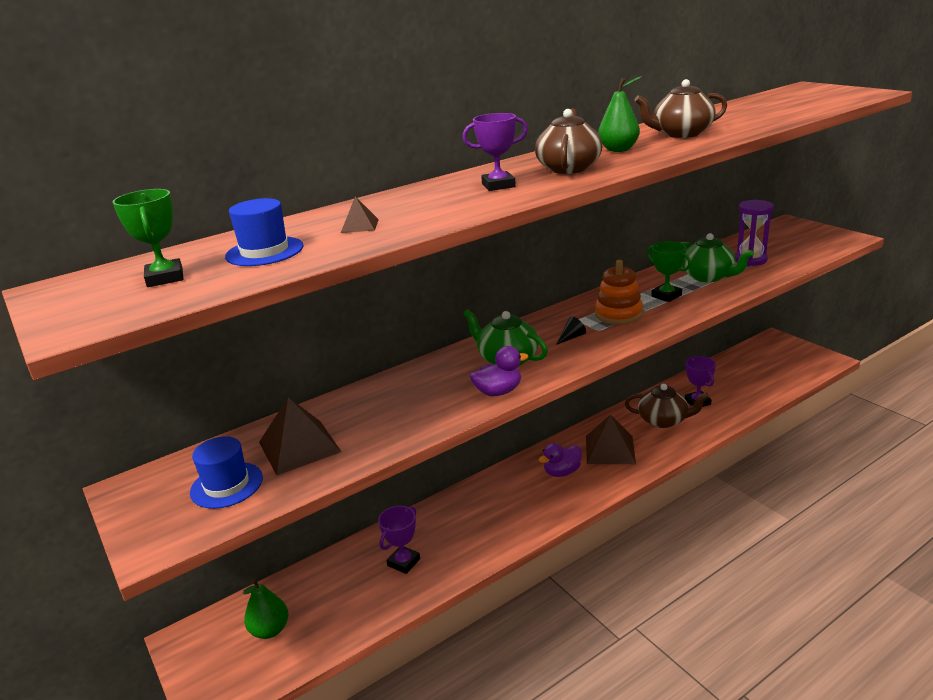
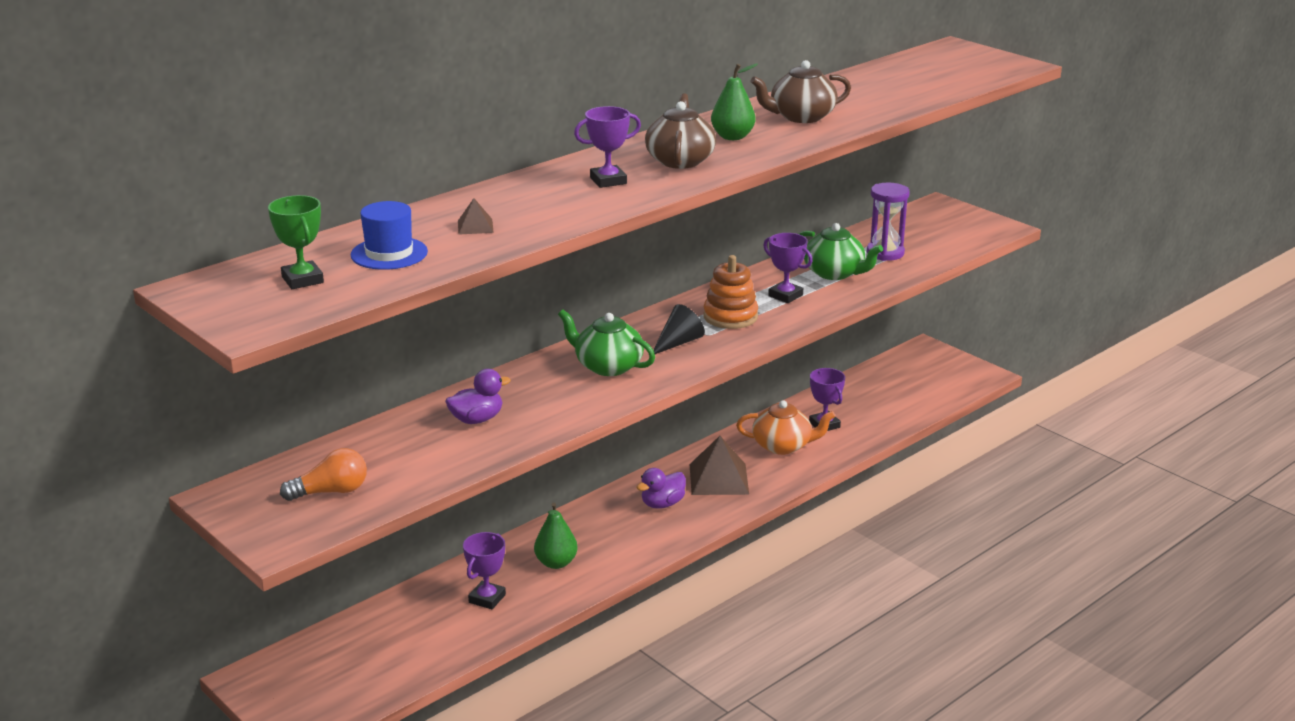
camera: 10 degrees left, 0 degrees up
(226, 485) = (331, 492): blue hat -> orange light bulb
(270, 630) = (347, 665): green pear -> green pear (556, 563)
(299, 447) = (396, 456): brown pyramid -> none
(498, 392) = (602, 401): purple duck -> purple duck (477, 419)
(571, 337) = (678, 342): black cone -> black cone, size x1.61
(663, 420) = (783, 446): brown teapot -> orange teapot
(666, 296) = (785, 295): green trophy -> purple trophy

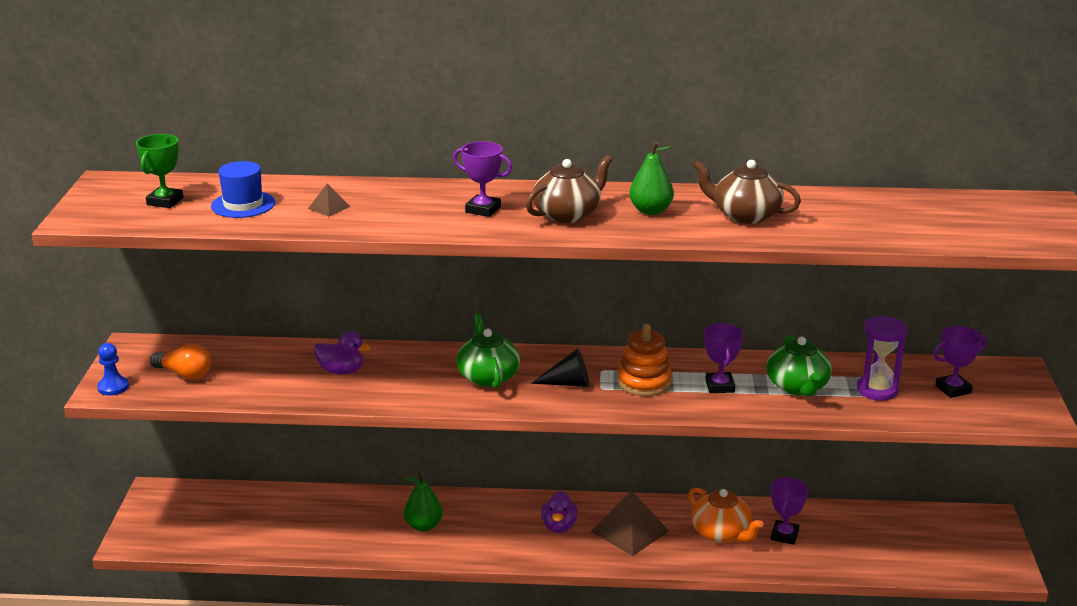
camera: 45 degrees right, 0 degrees up
(280, 537) = (113, 387): none -> blue pawn
(487, 598) = (346, 524): purple trophy -> purple trophy (953, 389)
(662, 504) = (559, 526): purple duck -> purple duck turned 90 degrees counterclockwise

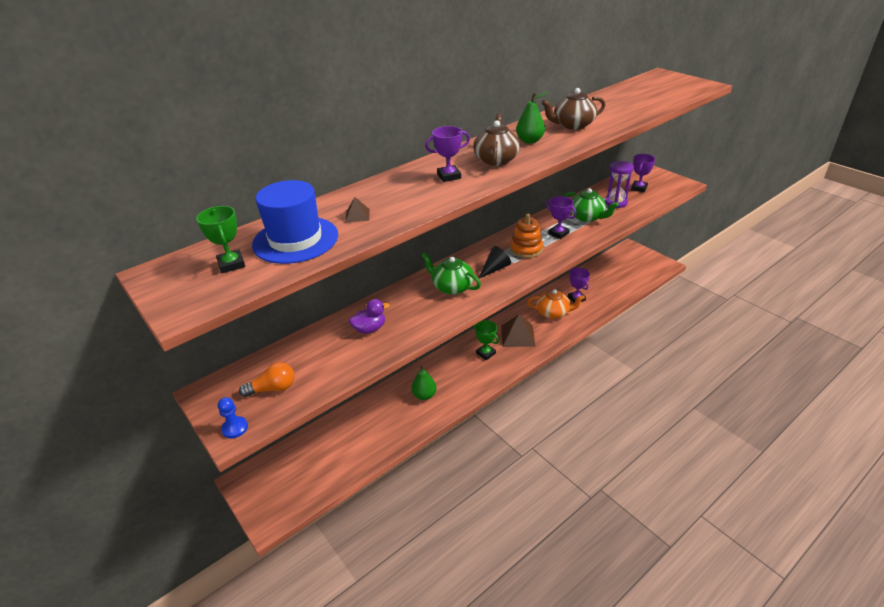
camera: 40 degrees left, 10 degrees up
(243, 204) = (295, 240): blue hat -> blue hat, size x1.62
(559, 526) = (486, 353): purple duck -> green trophy

